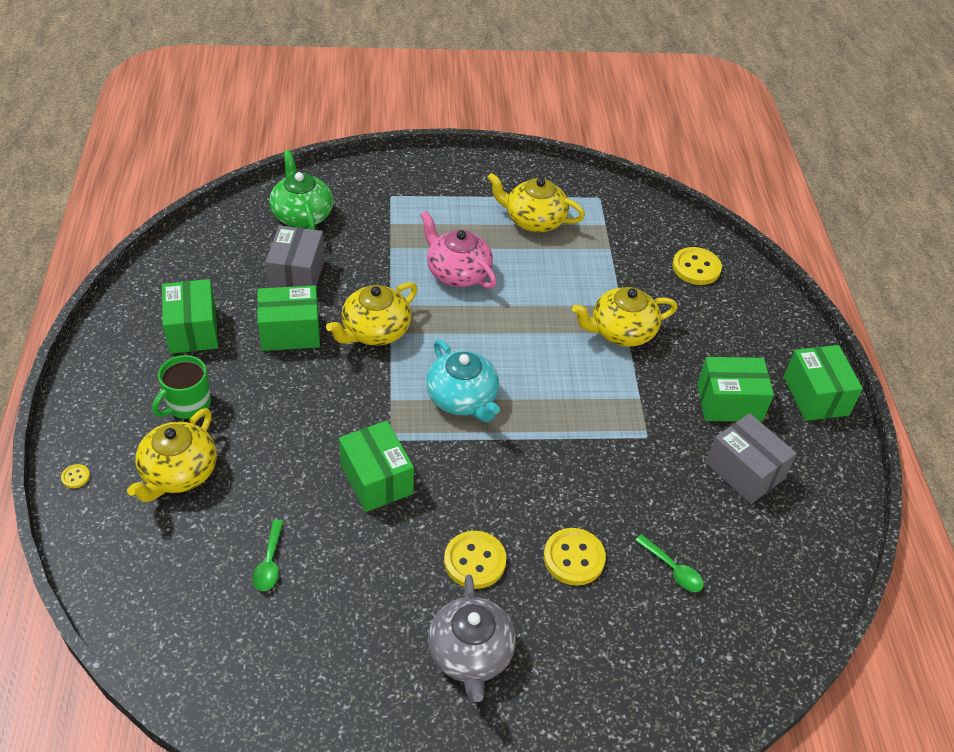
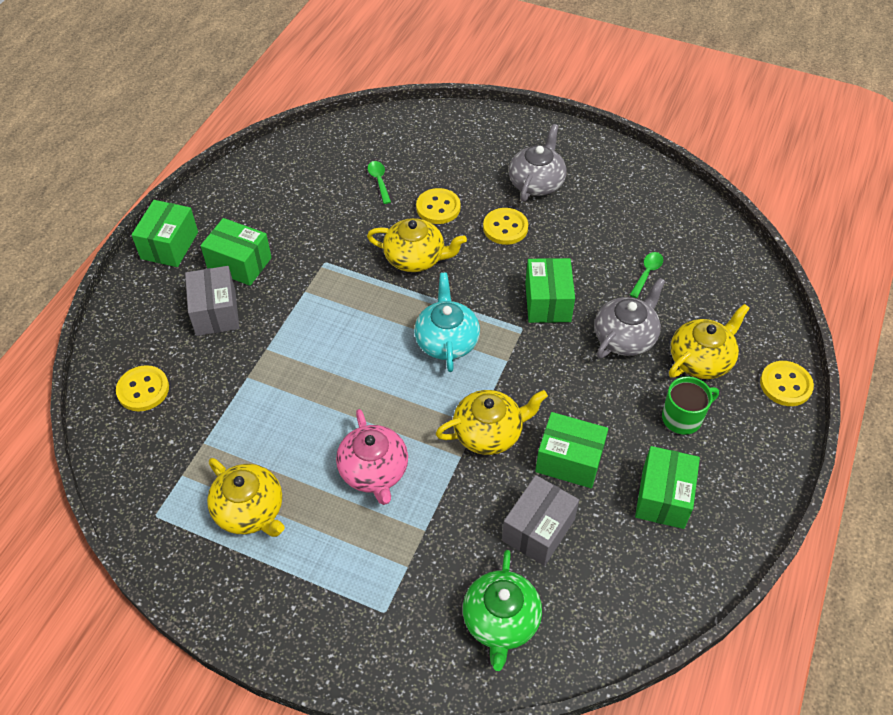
camera: 150 degrees left, 5 degrees up
(76, 477) = (785, 385): yellow button -> yellow button, size x2.21
(272, 469) = (625, 337): none -> grey teapot
(621, 331) = (270, 351): yellow teapot -> yellow teapot (416, 258)
(744, 471) = (277, 216): grey box -> grey box (215, 312)

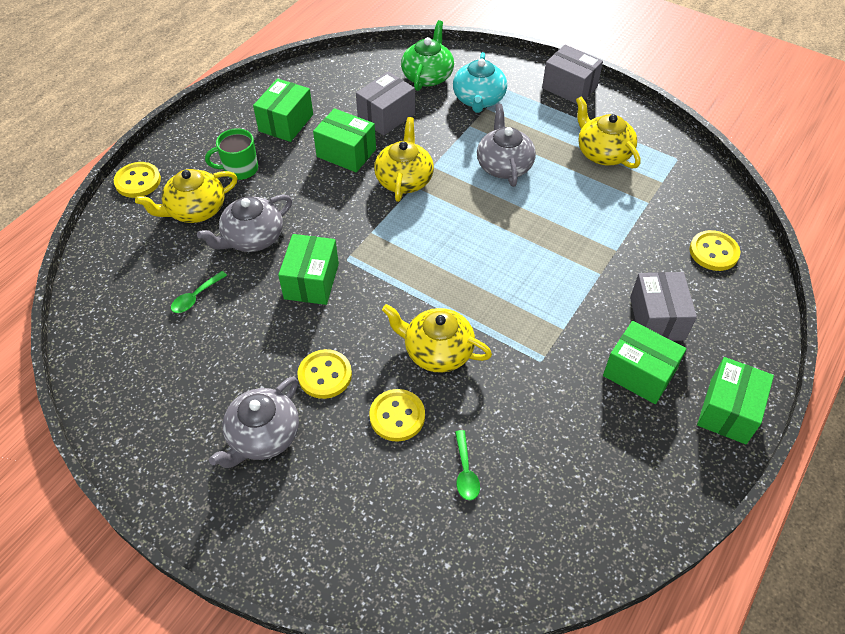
camera: 170 degrees left, 0 degrees up
(289, 630) = (569, 87): none -> grey box
(374, 471) = (504, 165): pink teapot -> grey teapot
(446, 340) = (423, 258): turquoise teapot -> turquoise teapot (479, 99)
(489, 432) = (404, 179): yellow teapot -> yellow teapot turned 105 degrees clockwise

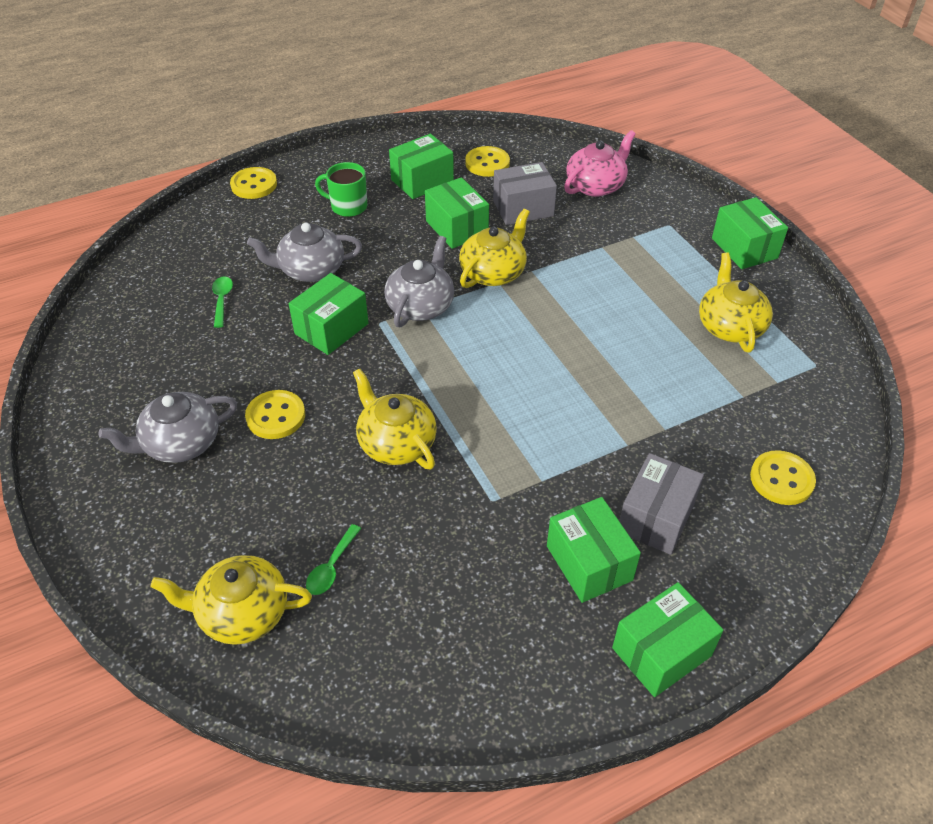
camera: 30 degrees right, 5 degrees down
(195, 210) = (281, 227): yellow teapot -> yellow teapot (242, 613)
(196, 297) = (222, 300): green spoon -> green spoon turned 105 degrees clockwise
(397, 416) = (310, 484): yellow button -> yellow button (487, 163)
(428, 76) = (596, 185): green teapot -> pink teapot
(479, 99) = (632, 225): turquoise teapot -> none
(504, 165) = (607, 297): grey teapot -> grey teapot (421, 305)
(569, 87) = (744, 248): grey box -> green box

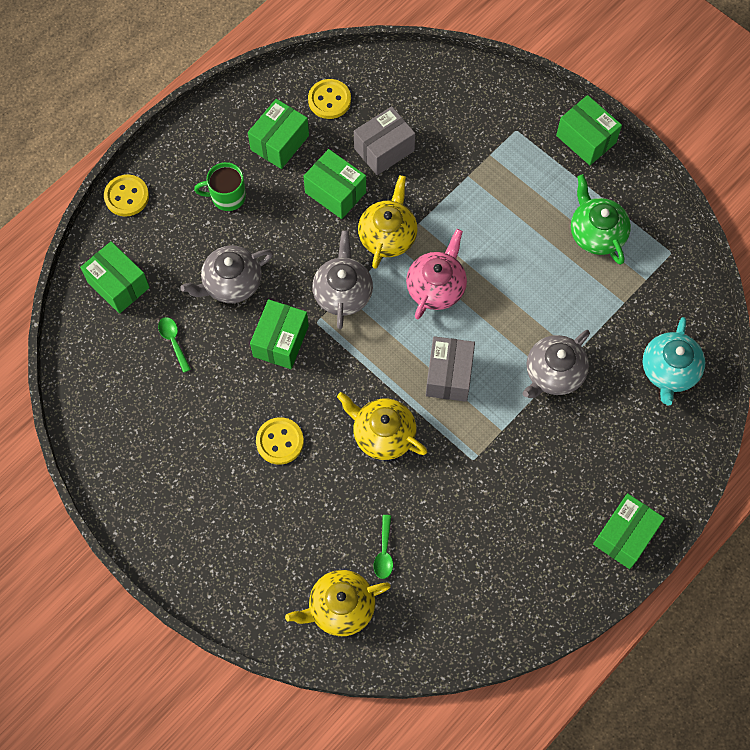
camera: 20 degrees left, 20 degrees up
(180, 443) = (220, 491): grey teapot -> grey teapot (553, 373)
(589, 563) = (558, 486): green box -> green box (118, 285)
(596, 185) = (437, 99): pink teapot -> pink teapot (436, 287)
(656, 517) = (591, 434): grey box -> grey box (449, 375)
(730, 326) = (596, 233): yellow teapot -> green teapot
(781, 479) = (669, 370): yellow button -> turquoise teapot

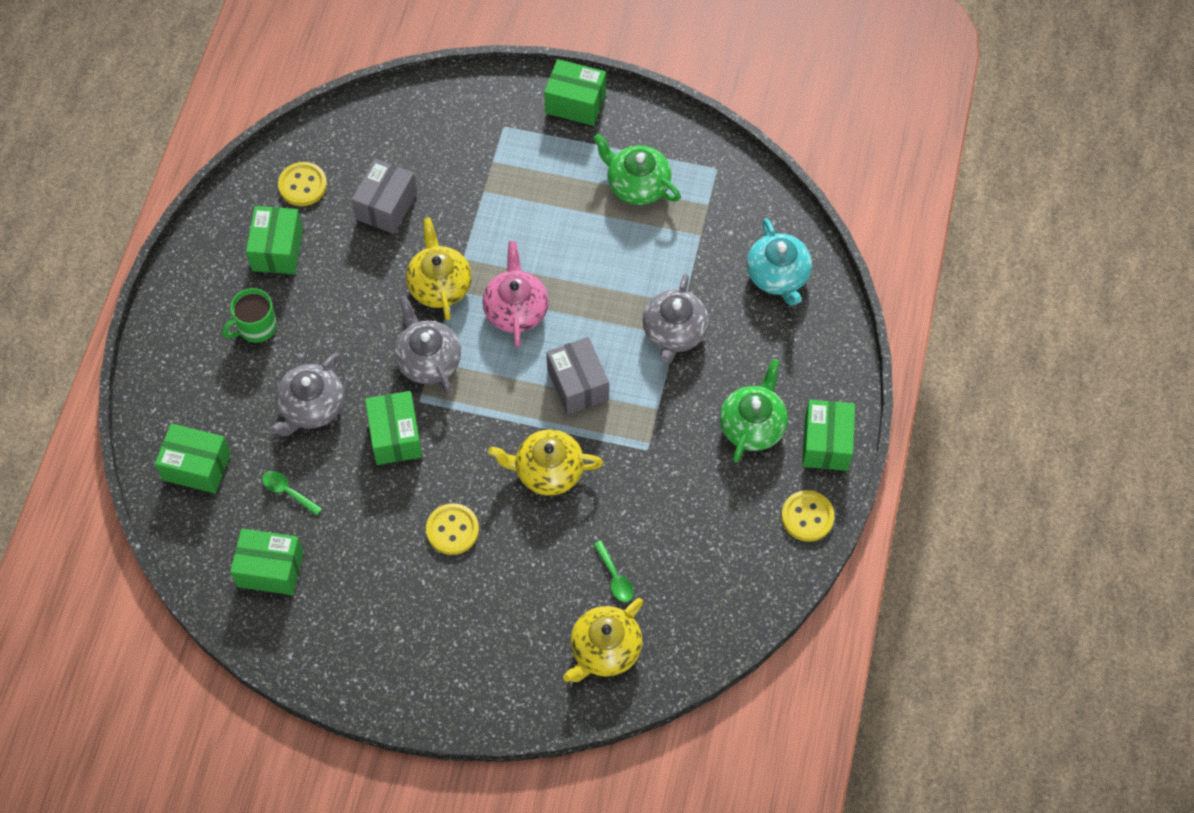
camera: 30 degrees left, 5 degrees down
(126, 196) = (152, 378): yellow button -> yellow button (807, 517)
(335, 192) = (363, 270): green box -> green box (270, 569)
(572, 486) = (752, 425): none -> green teapot

